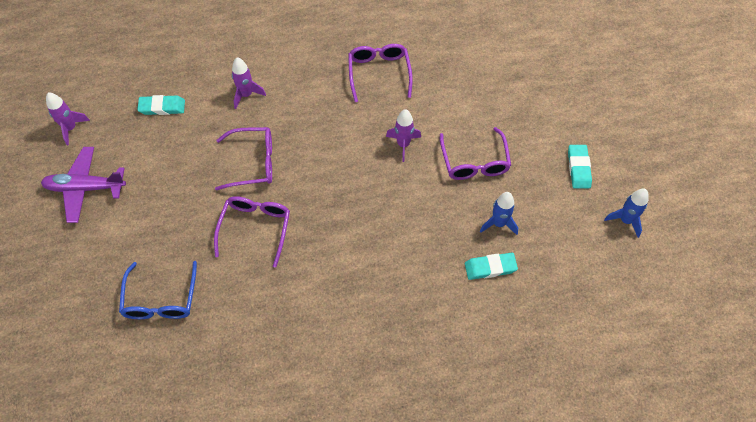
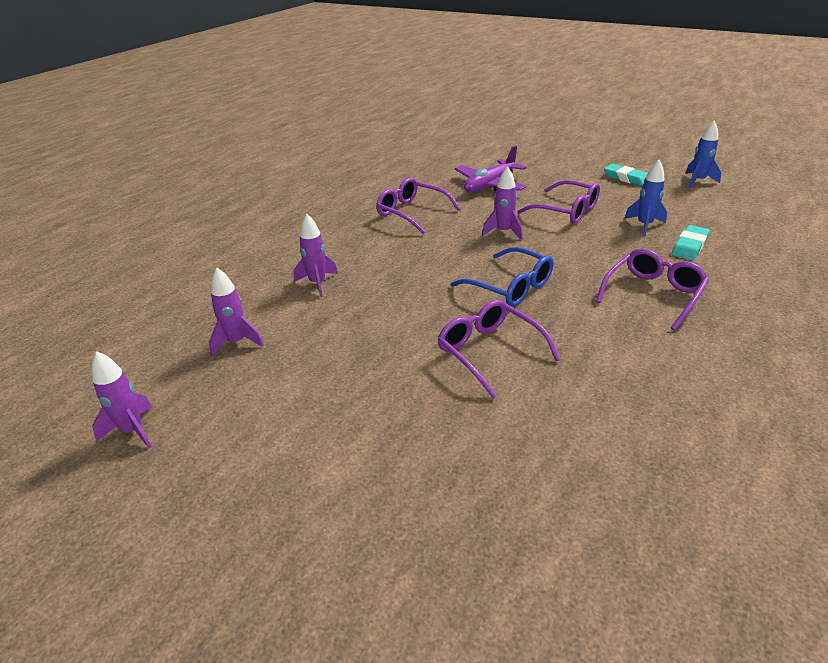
camera: 45 degrees left, 25 degrees down
(85, 188) = (238, 465): purple plane -> purple plane (490, 185)
(161, 300) = (505, 481): blue glasses -> blue glasses (510, 287)
(162, 107) = (237, 342): turquoise eraser -> purple rocket
(253, 163) = (404, 315): purple glasses -> purple glasses (653, 294)

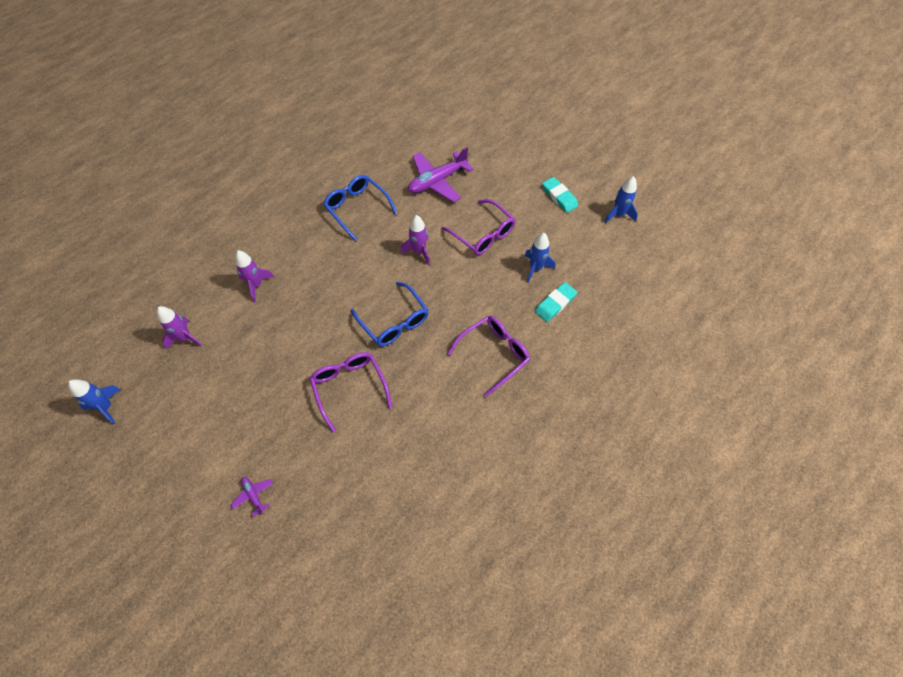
camera: 10 degrees right, 25 degrees up
(133, 431) = (106, 407): purple rocket -> blue rocket
(409, 494) = (253, 495): none -> purple plane
(411, 212) = (357, 208): purple glasses -> blue glasses

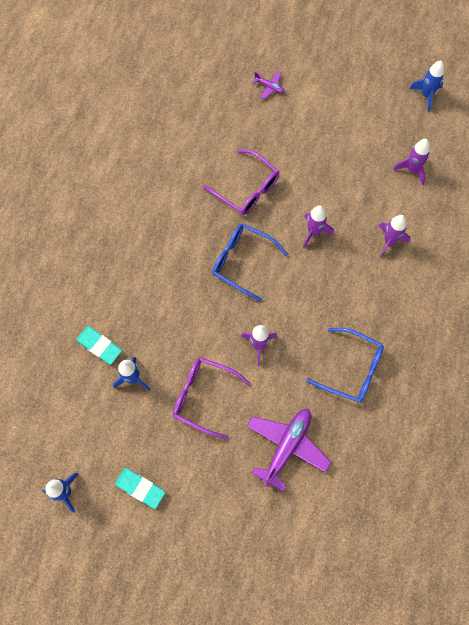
camera: 155 degrees right, 10 degrees up
(315, 320) = (313, 232): none -> purple rocket
(494, 354) = (138, 270): purple glasses -> none
(555, 303) = (99, 346): turquoise eraser -> turquoise eraser turned 75 degrees counterclockwise

